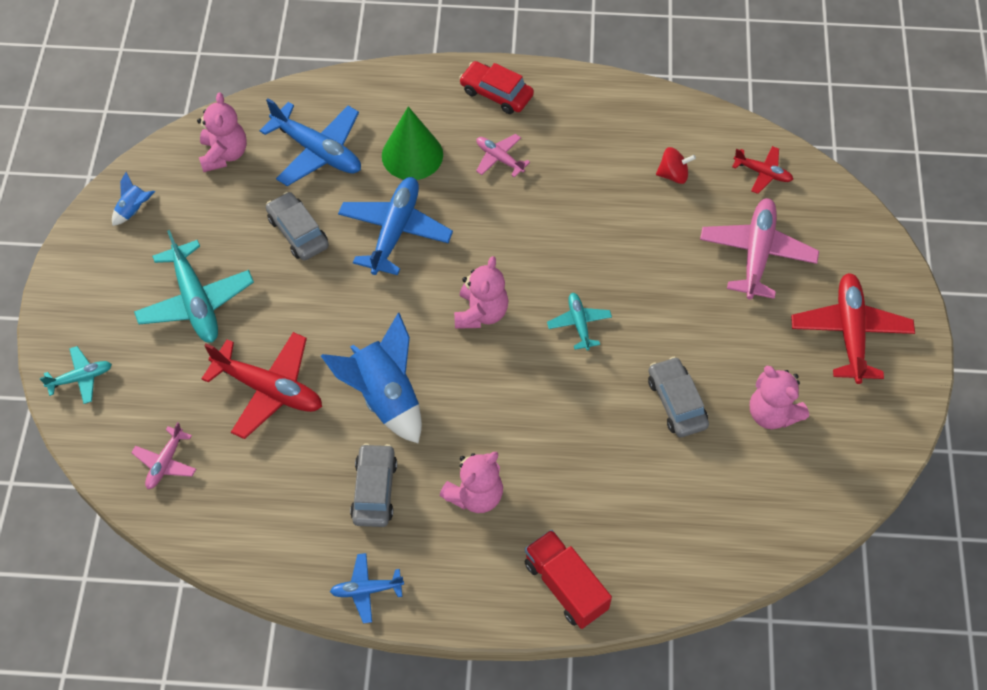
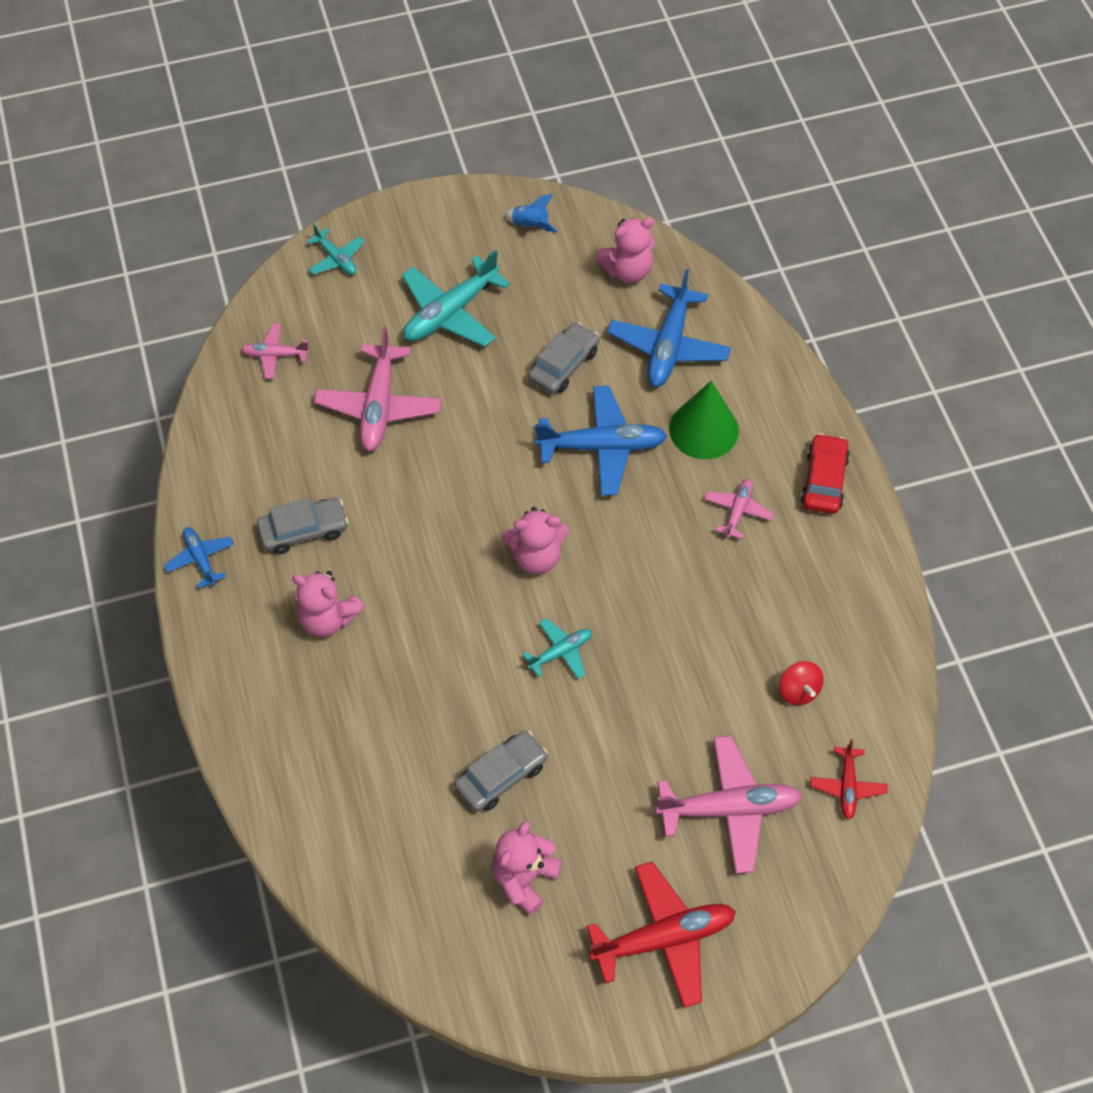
camera: 70 degrees right, 0 degrees up
(269, 389) = (379, 406): red plane -> pink plane
(385, 396) = (407, 504): blue rocket -> none
(565, 586) = (256, 729): red truck -> none

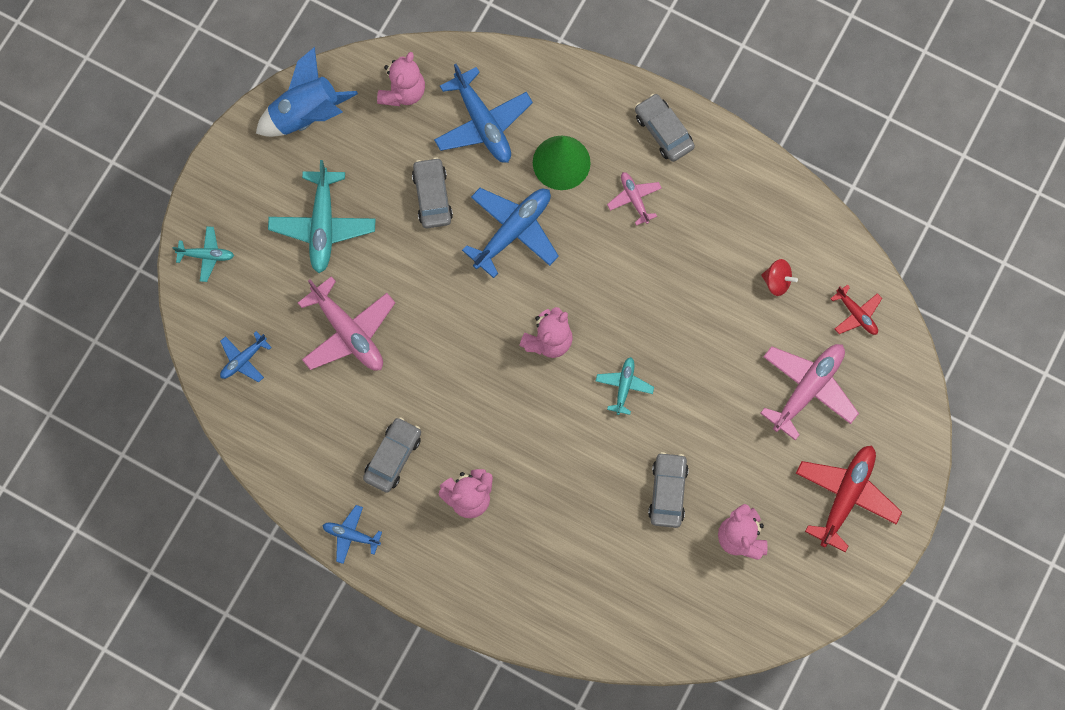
camera: 45 degrees left, 15 degrees up
(275, 355) = (243, 360): pink plane -> blue plane
(530, 225) = (307, 115): blue rocket -> blue rocket, size x2.16
(824, 480) = (663, 131): red car -> grey car

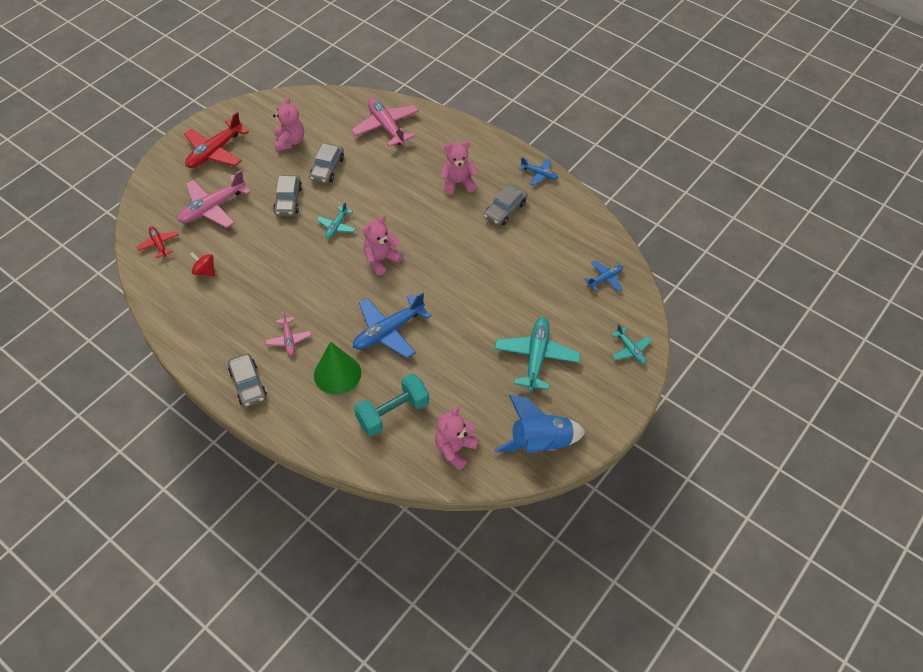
camera: 170 degrees left, 20 degrees down
(207, 255) = (630, 350): turquoise plane -> turquoise plane turned 135 degrees counterclockwise
(348, 332) = (525, 284): pink plane -> pink plane (386, 126)
(432, 196) = (446, 365): grey car -> grey car (288, 200)
(483, 123) = (393, 413): blue plane -> turquoise dumbbell

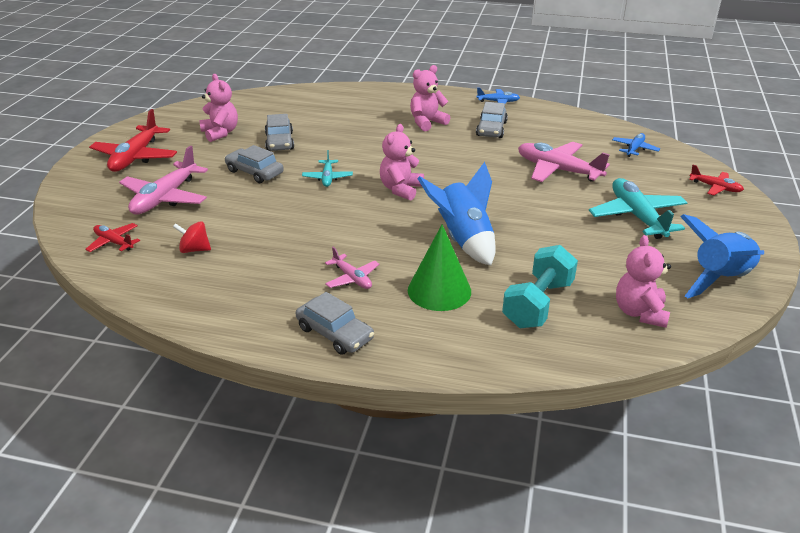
camera: 25 degrees left, 20 degrees down
(288, 200) = (254, 172): grey car -> grey car turned 150 degrees clockwise
(386, 126) = (317, 104): pink plane -> pink plane (557, 170)
(388, 331) = (463, 240): blue plane -> blue rocket
(630, 350) = (715, 187): turquoise plane -> red plane

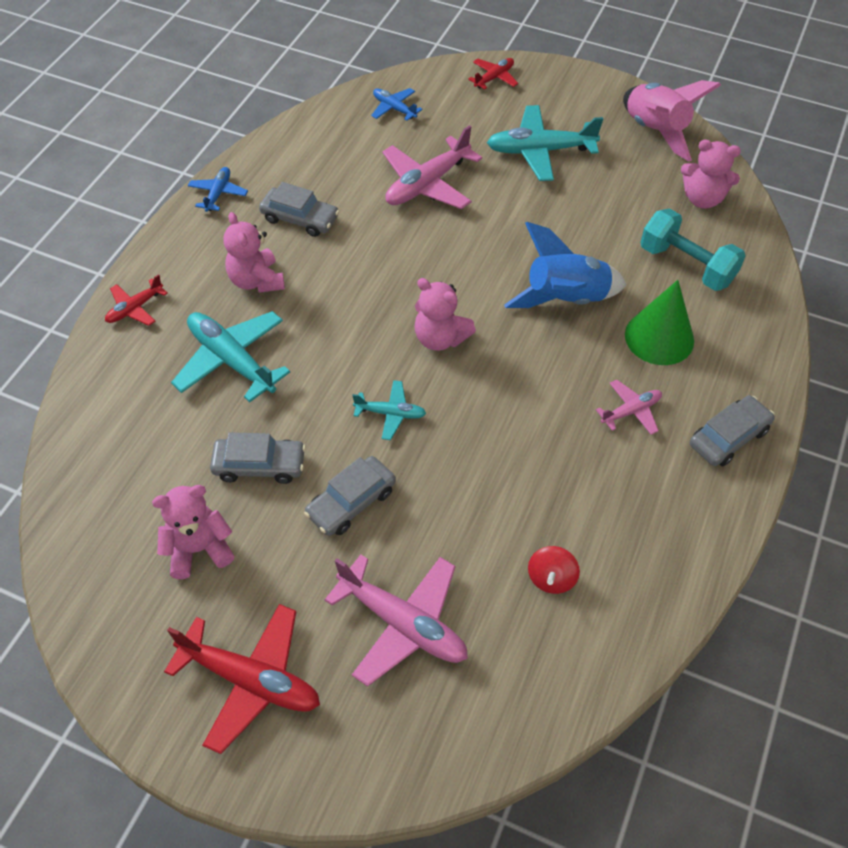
camera: 80 degrees left, 20 degrees up
(114, 242) = (519, 686): red plane -> red plane (135, 308)
(358, 124) = (231, 360): none -> turquoise plane
(720, 279) = (655, 131): blue rocket -> pink rocket

